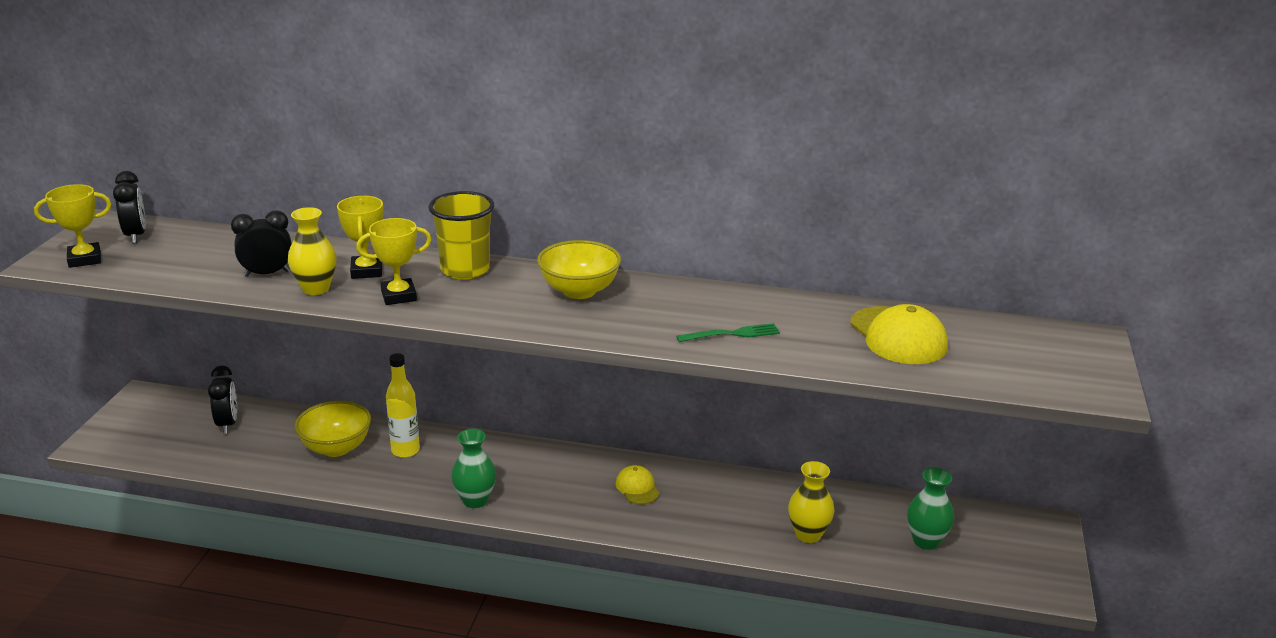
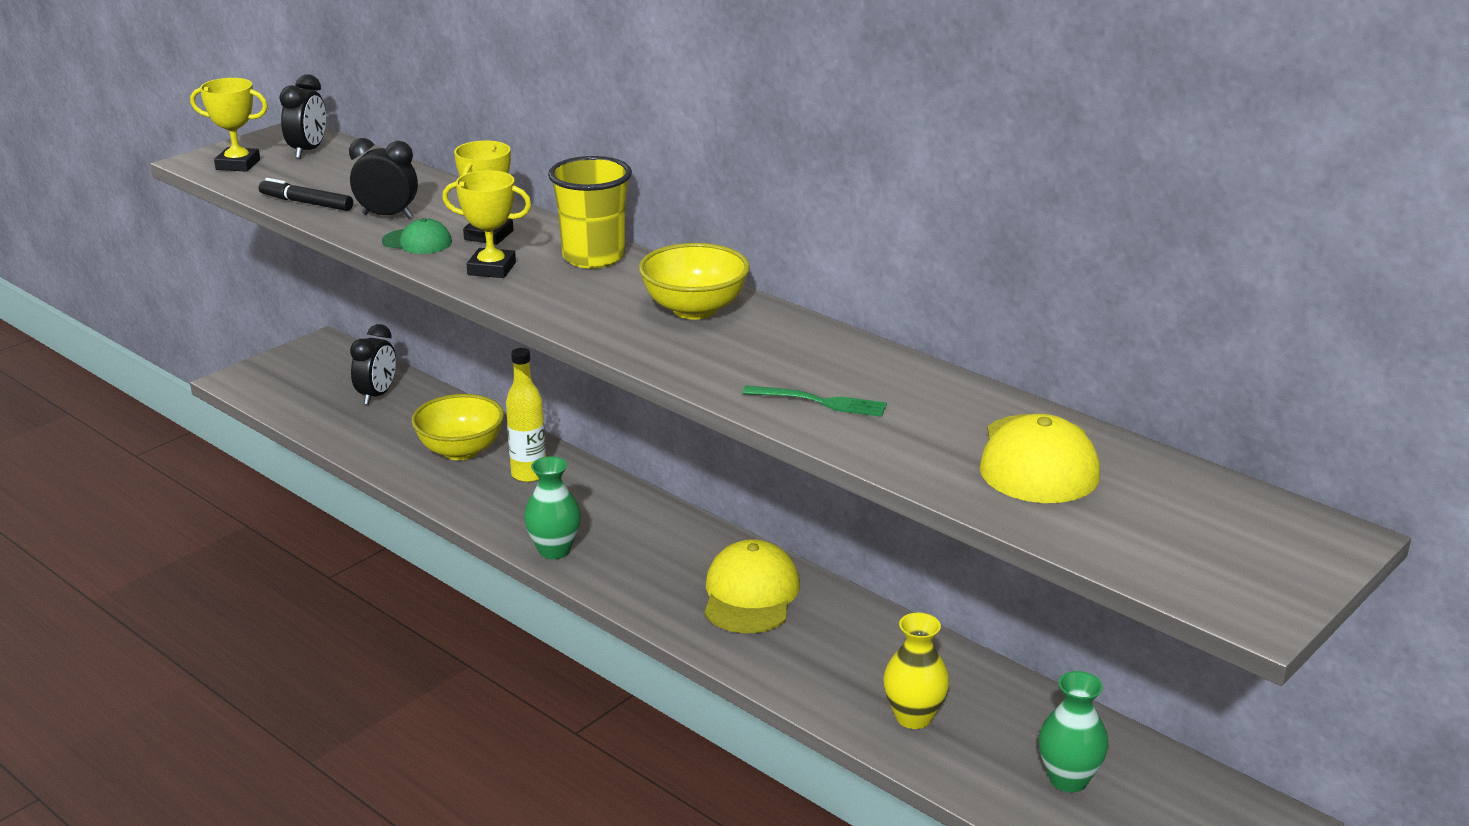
camera: 30 degrees right, 0 degrees up
(185, 278) = (306, 203): none -> black marker
(316, 289) = (417, 242): yellow vase -> green cap
(637, 488) = (750, 594): yellow cap -> yellow cap, size x1.79

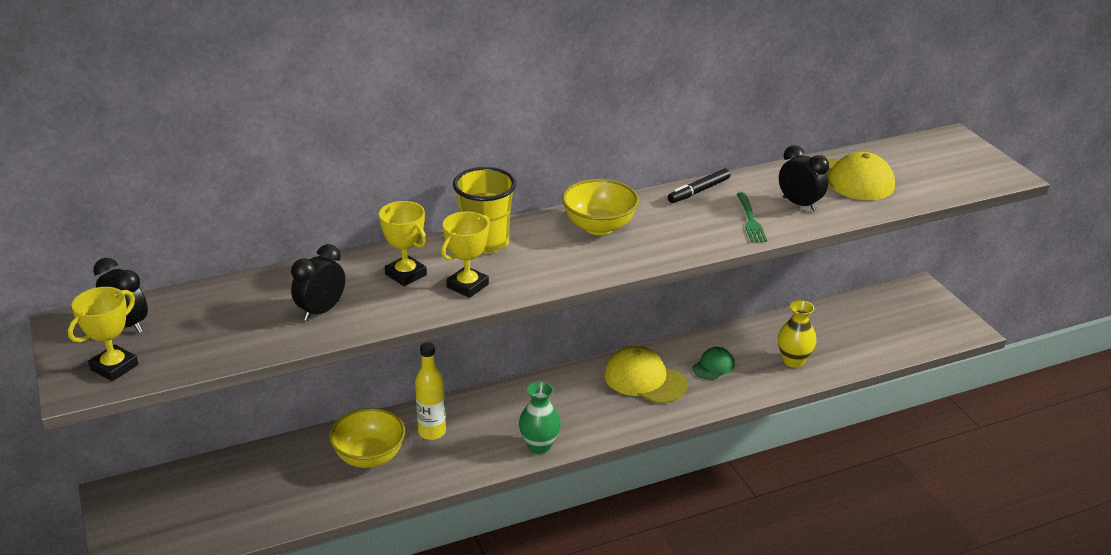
camera: 65 degrees left, 5 degrees up
(306, 203) = (250, 345): black marker -> black marker (698, 191)
(377, 395) = (239, 482): black clock -> black clock (799, 204)
(417, 242) = (387, 307): green cap -> green cap (713, 366)
(820, 402) = (750, 220): green fork -> green fork turned 135 degrees clockwise
(1068, 779) = (865, 331): green vase -> none

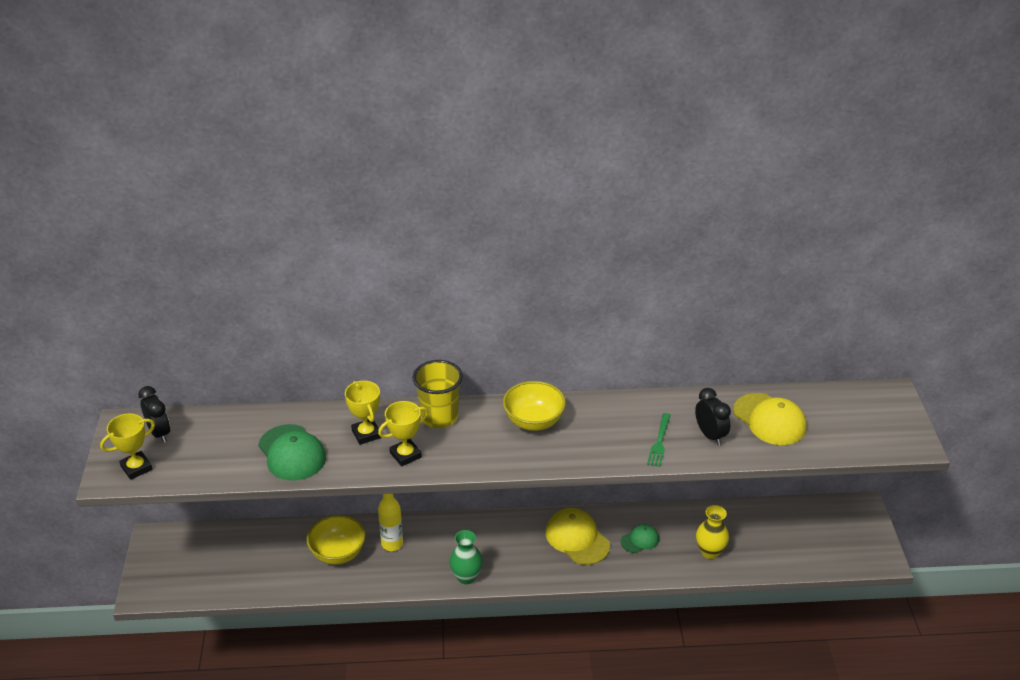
camera: 20 degrees right, 5 degrees up
(321, 311) = (292, 453): black clock -> green cap
(698, 191) = (633, 403): black marker -> none

